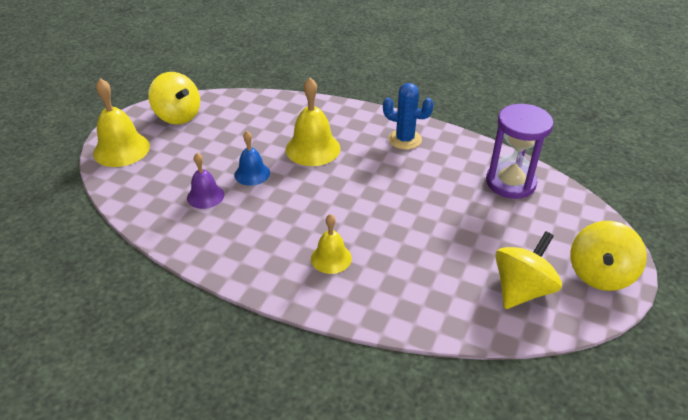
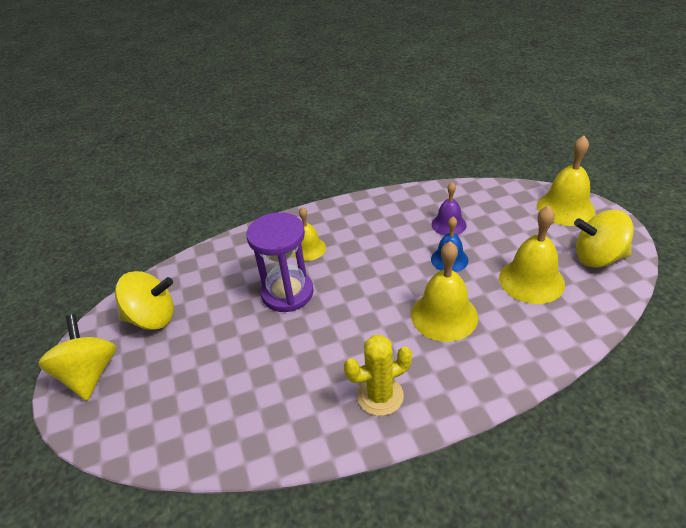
camera: 140 degrees right, 0 degrees up
(234, 131) = (531, 280): none -> yellow bell
(404, 139) = (380, 396): blue cactus -> yellow cactus
(510, 182) = (222, 422): purple hourglass -> purple hourglass (287, 293)
(521, 289) = (152, 318): yellow spinning top -> yellow spinning top turned 90 degrees counterclockwise

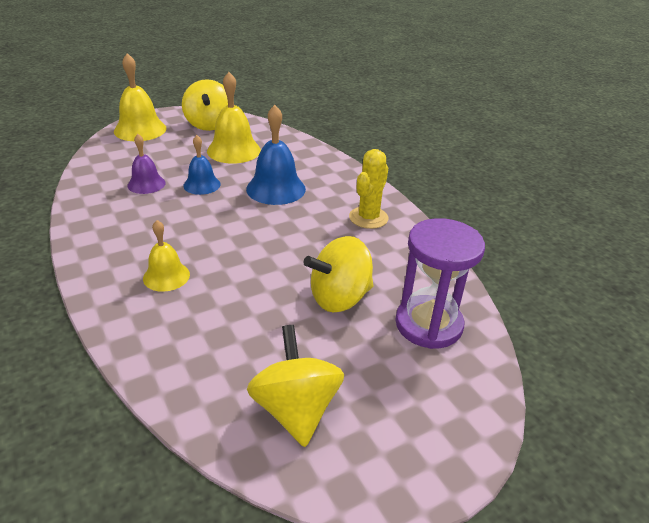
camera: 105 degrees left, 5 degrees down
(89, 374) = (407, 452): yellow spinning top -> yellow spinning top (339, 298)
(287, 293) = (246, 284): purple hourglass -> purple hourglass (428, 324)
(380, 396) = (368, 218): yellow cactus -> yellow cactus turned 60 degrees clockwise
(444, 315) = (276, 188): yellow bell -> blue bell

